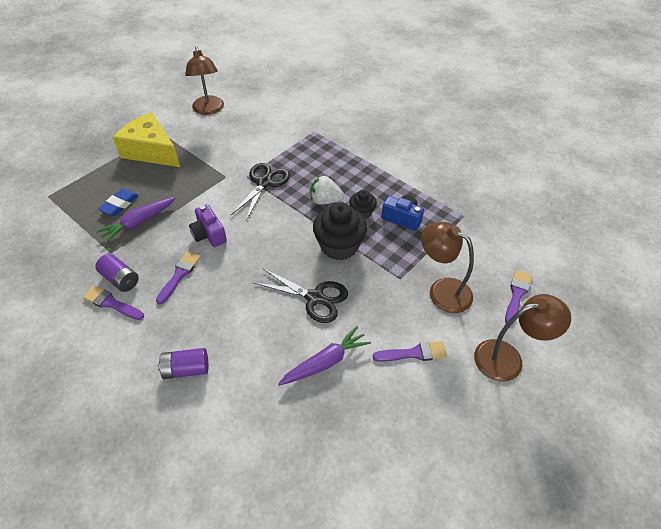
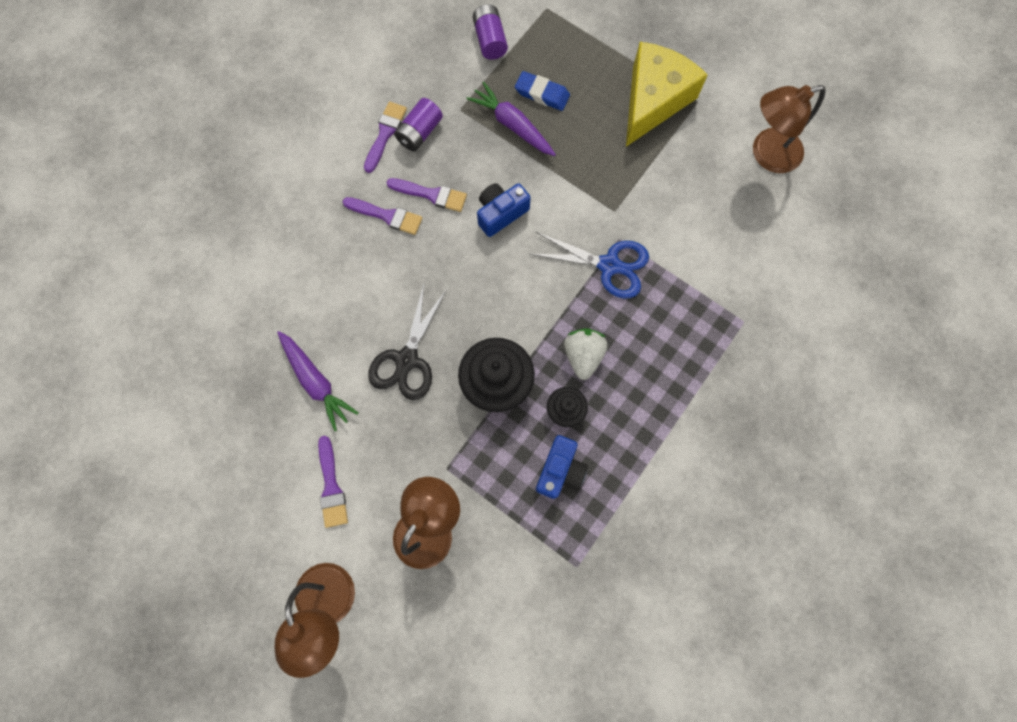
camera: 85 degrees right, 25 degrees up
(186, 369) = (303, 234): purple battery -> purple battery (490, 41)
(209, 234) = (501, 213): purple camera -> blue camera
(264, 183) = (609, 265): black scissors -> blue scissors
(517, 294) = (430, 634): purple brush -> purple brush (386, 216)

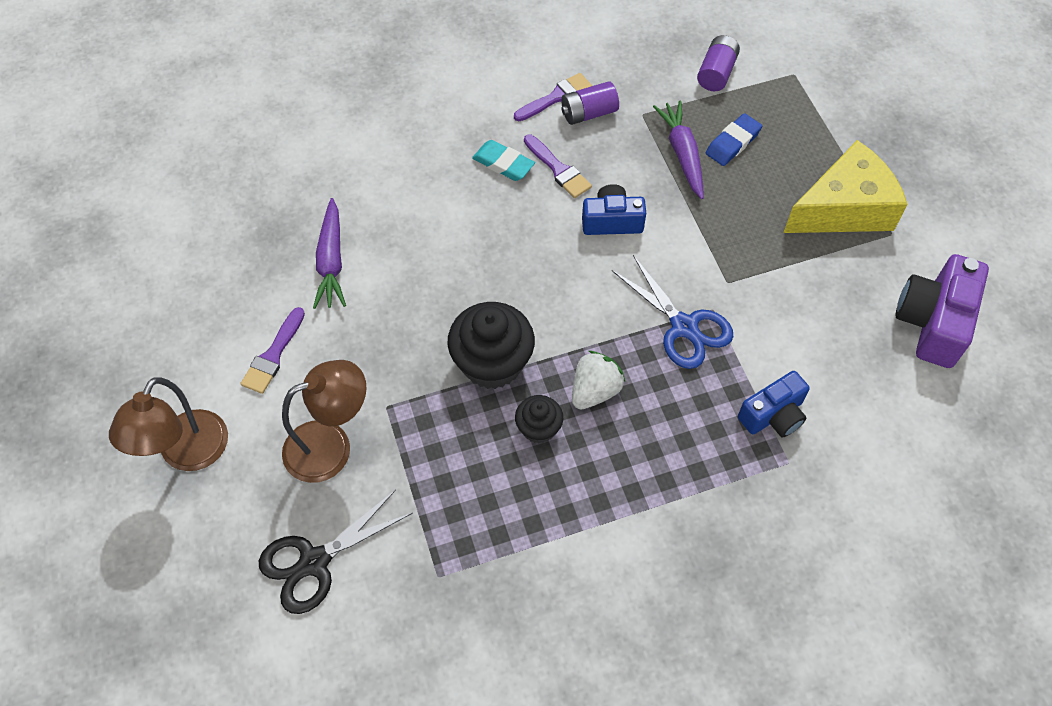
camera: 35 degrees right, 15 degrees down
(386, 216) = (503, 164): purple brush -> turquoise eraser
(407, 360) = (425, 292): black scissors -> black scissors (314, 562)
(542, 94) = (732, 143): blue eraser -> blue eraser turned 75 degrees clockwise
(560, 470) = (491, 478): blue camera -> blue camera (773, 415)
(766, 154) = (933, 322): brown lamp -> purple camera

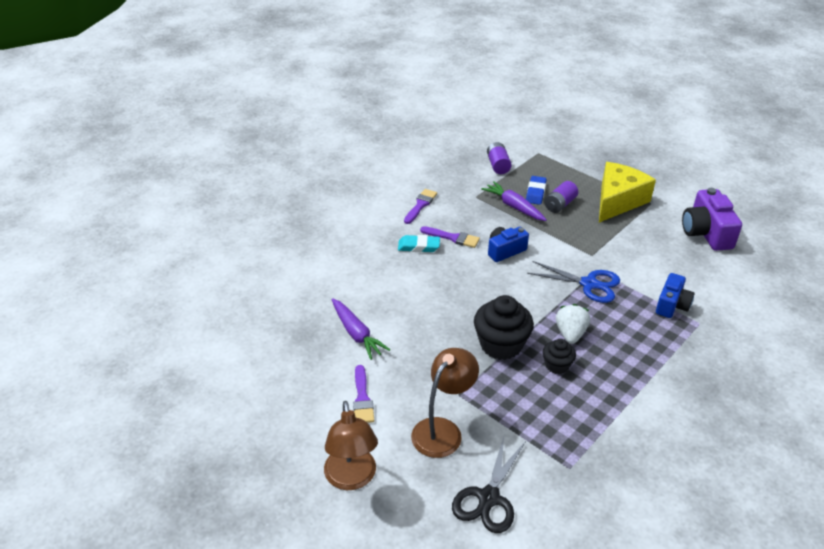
camera: 30 degrees left, 20 degrees down
(588, 113) = (446, 206): purple battery -> purple battery (560, 204)

